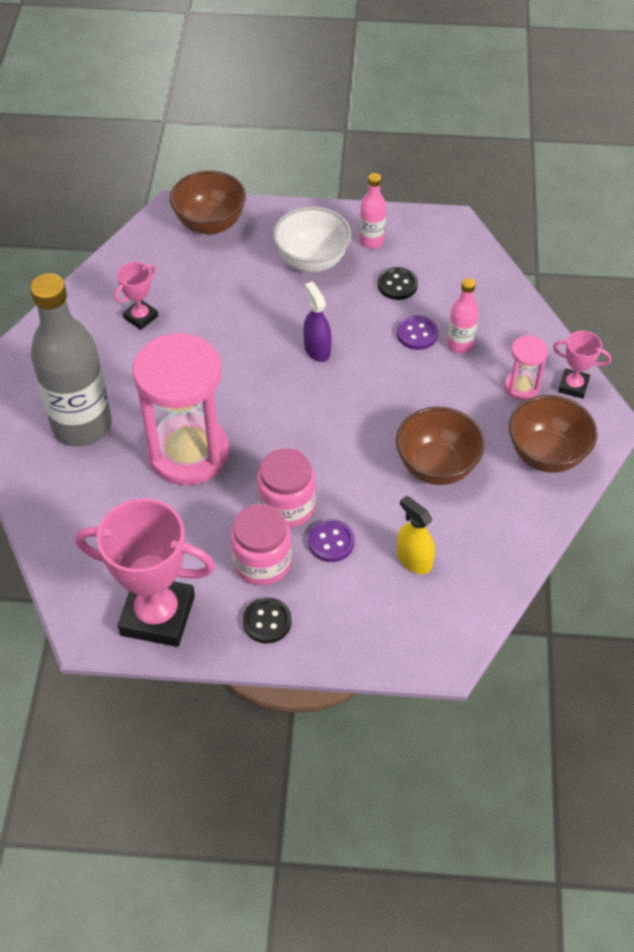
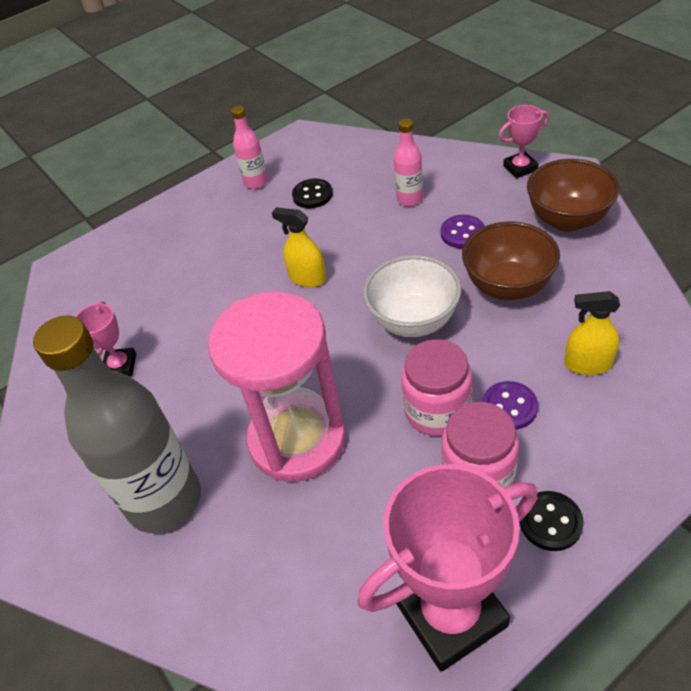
camera: 35 degrees left, 5 degrees down
(210, 224) = (106, 257): brown bowl -> none
(312, 261) = (225, 224): white bowl -> white bowl (413, 321)
(317, 350) = (307, 278): purple spray bottle -> yellow spray bottle
(417, 334) = (369, 214): purple button -> purple button (462, 233)
(521, 387) = (489, 193): pink hourglass -> none

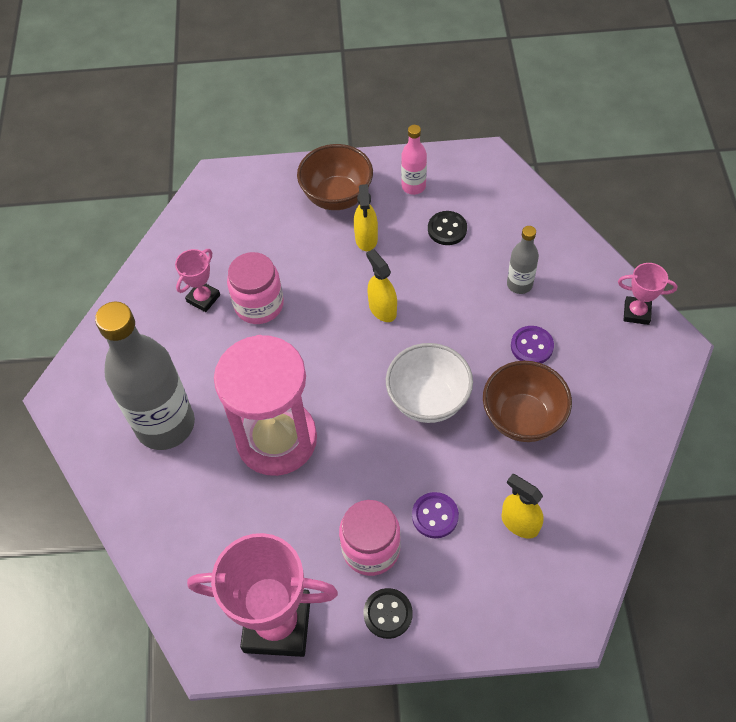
camera: 30 degrees right, 10 degrees up
(246, 237) = (366, 238): none -> yellow spray bottle
(409, 199) = (519, 284): pink bottle -> grey bottle
(437, 410) = (384, 483): pink jar -> pink jar (259, 304)
(567, 220) = (626, 390): brown bowl -> brown bowl (337, 197)

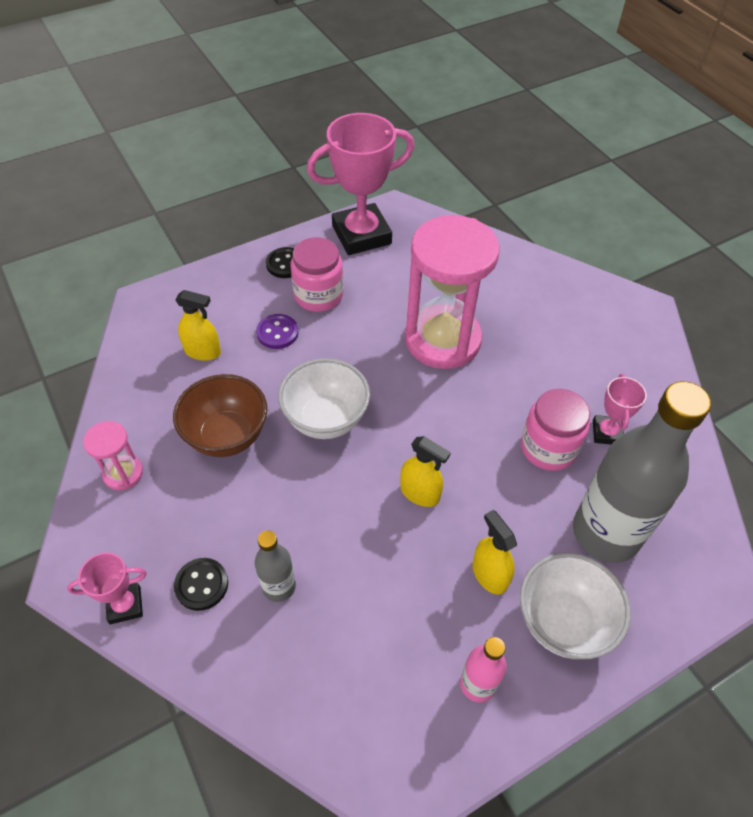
camera: 150 degrees right, 5 degrees down
(165, 425) = (542, 318): grey bottle -> grey bottle (606, 533)
(337, 197) = (563, 621): brown bowl -> white bowl
(447, 229) = (400, 631): black button -> black button (201, 585)
(531, 346) = (240, 514): purple button -> none
(623, 418) = (123, 473): none -> pink hourglass

